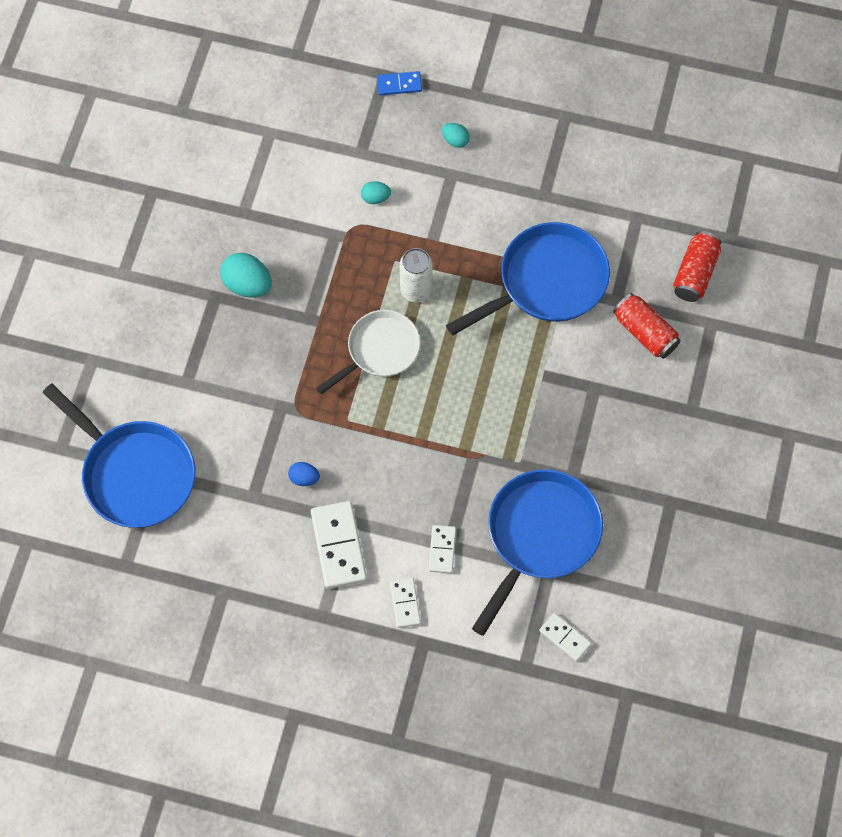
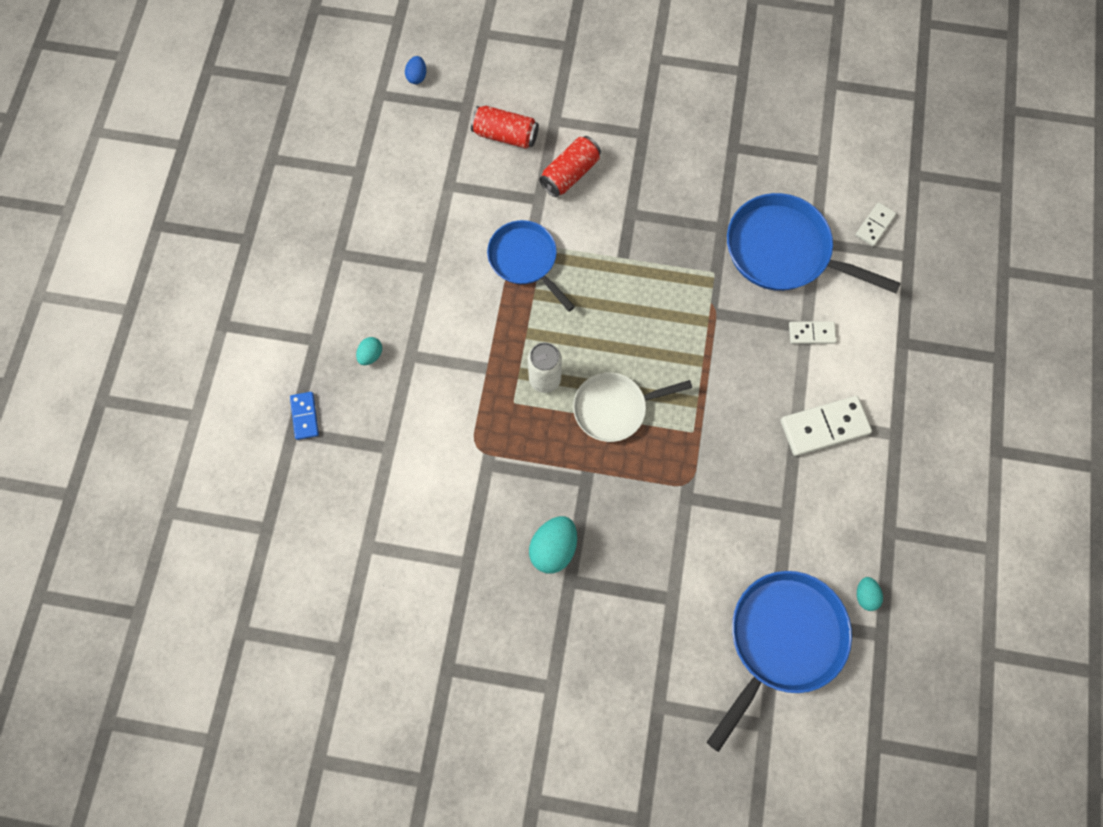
camera: 95 degrees left, 5 degrees up
(304, 478) = (760, 467): blue egg -> blue egg (417, 76)
(375, 198) = (442, 428): turquoise egg -> turquoise egg (865, 595)
(379, 350) = (614, 408): white pan -> white pan turned 60 degrees counterclockwise
(405, 603) = (869, 362): white domino -> none
(546, 282) = (525, 260): blue pan -> blue pan, size x0.66

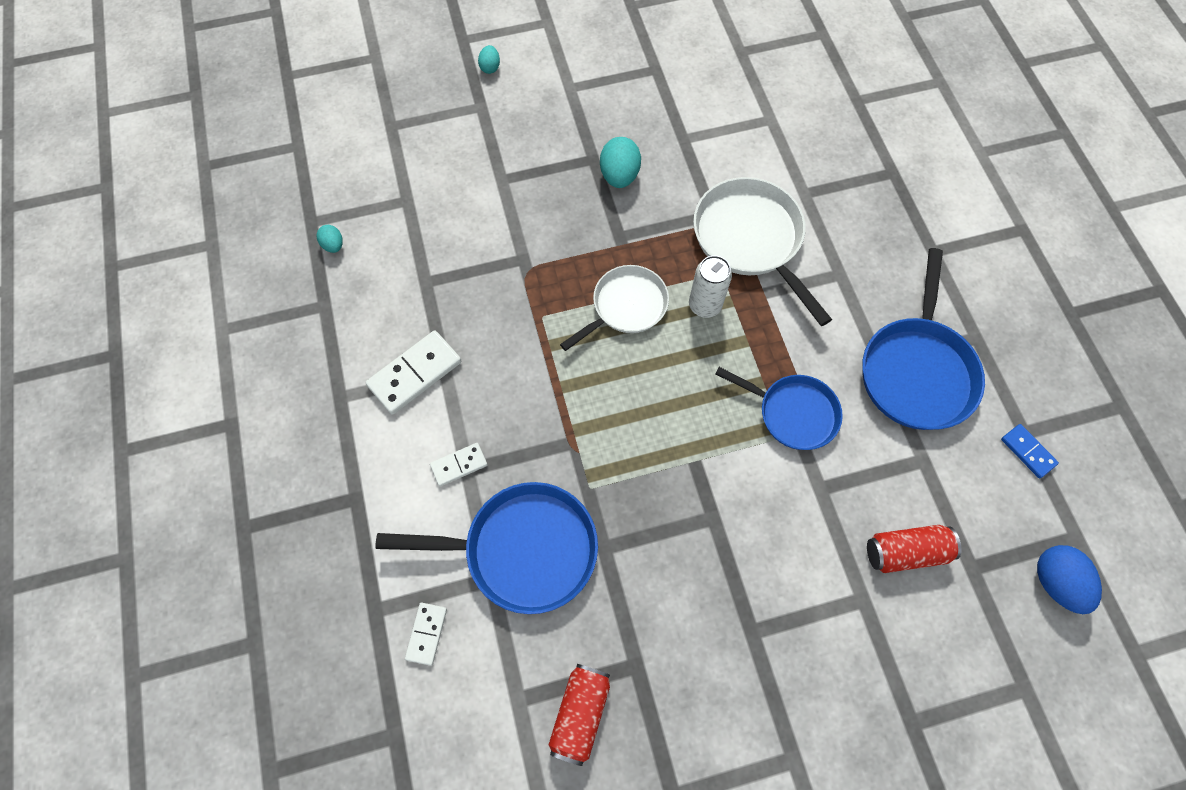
camera: 155 degrees right, 5 degrees down
(304, 416) = (892, 187): blue domino -> blue domino (1028, 451)
(371, 355) = (875, 259): turquoise egg -> turquoise egg (490, 67)
(417, 76) = (1055, 582): blue egg -> blue egg, size x1.79
(468, 422) = (751, 240): none -> white pan
(570, 174) = (805, 536): red can -> red can (580, 713)
(781, 640) = (397, 185): blue pan -> blue pan (916, 370)

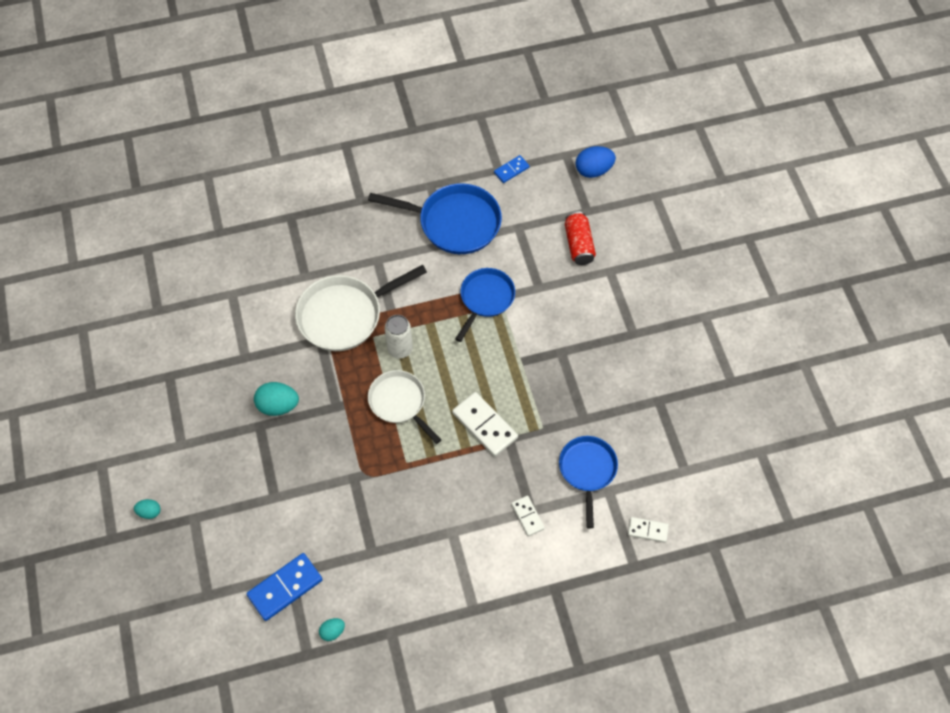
camera: 90 degrees left, 5 degrees down
(391, 196) = (285, 587): none -> blue domino
(415, 374) = (454, 553): white domino -> white domino (485, 425)
(522, 549) = (587, 471): blue pan -> blue pan, size x0.66
(580, 713) = (690, 433): red can -> none

